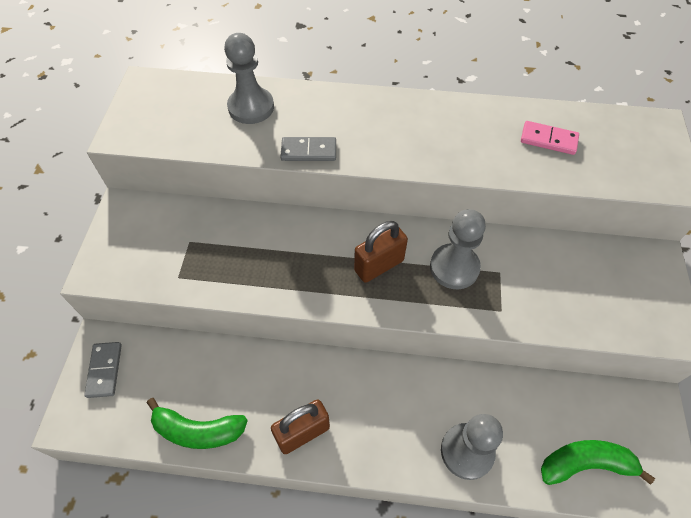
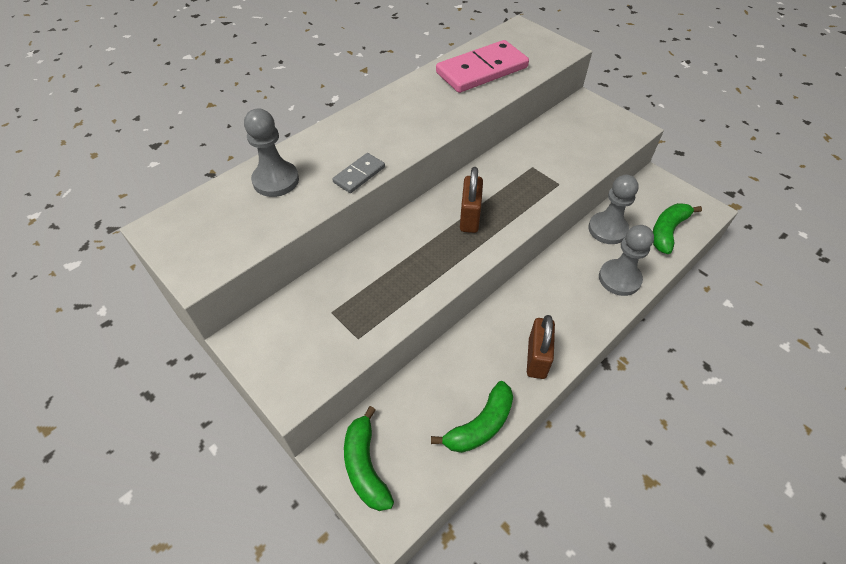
camera: 50 degrees left, 5 degrees down
(104, 370) = (365, 466): grey domino -> green banana
(454, 267) = (508, 184): grey pawn -> grey pawn (607, 229)
(548, 140) = (481, 70): pink domino -> pink domino, size x2.02

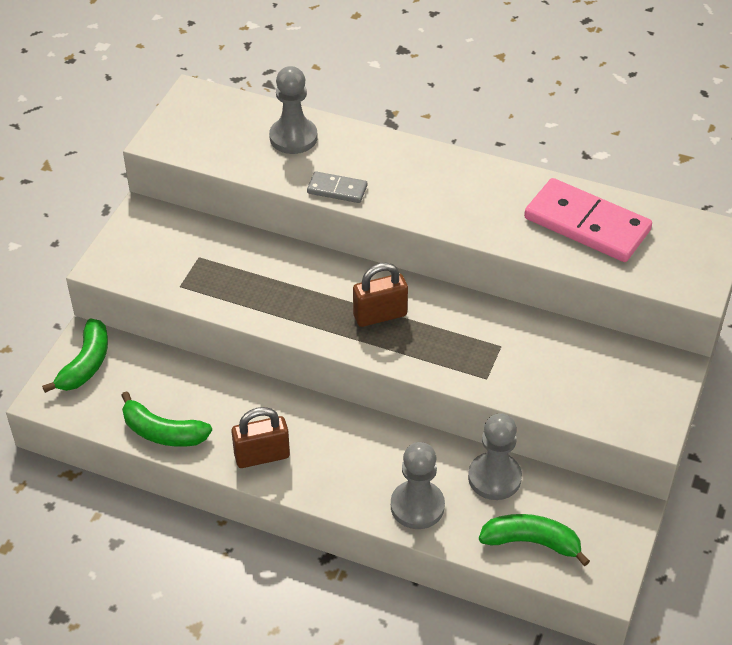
camera: 65 degrees right, 5 degrees down
(365, 466) = (86, 364): green banana -> green banana turned 150 degrees clockwise

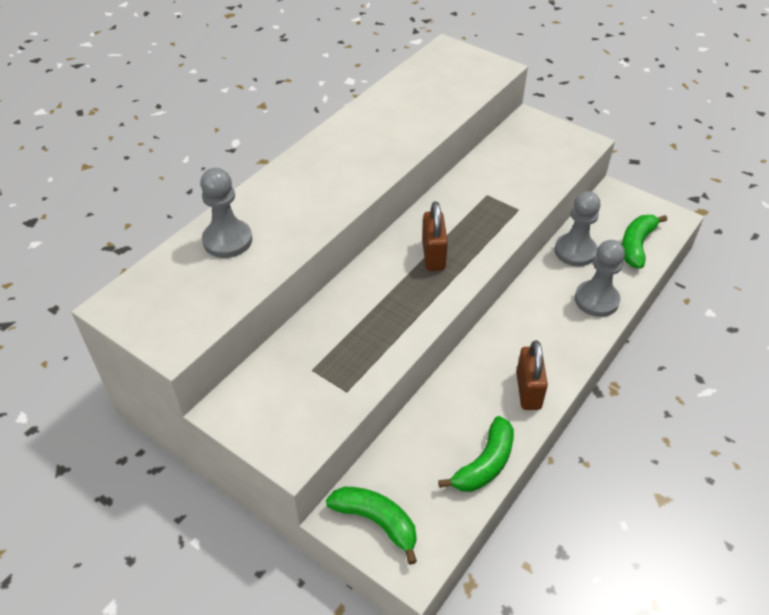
camera: 75 degrees left, 0 degrees up
(337, 190) = (315, 224): grey domino -> none
(587, 224) = (416, 99): pink domino -> none

